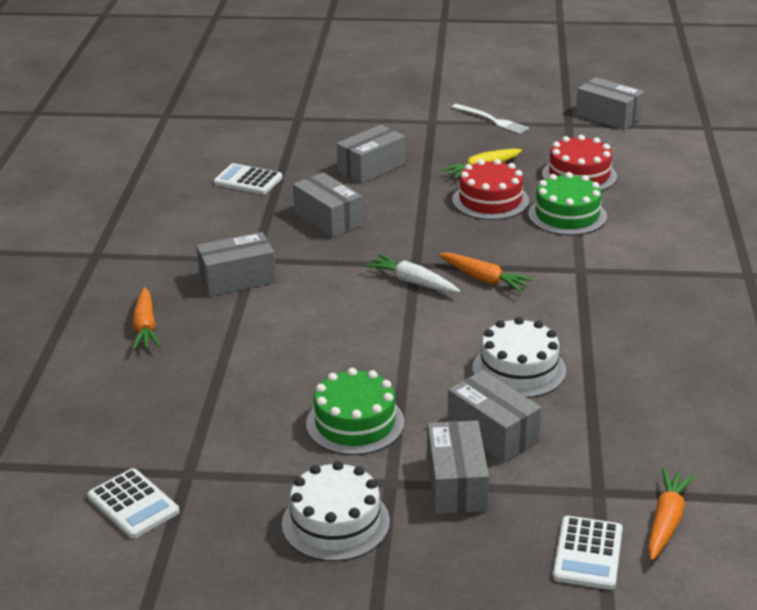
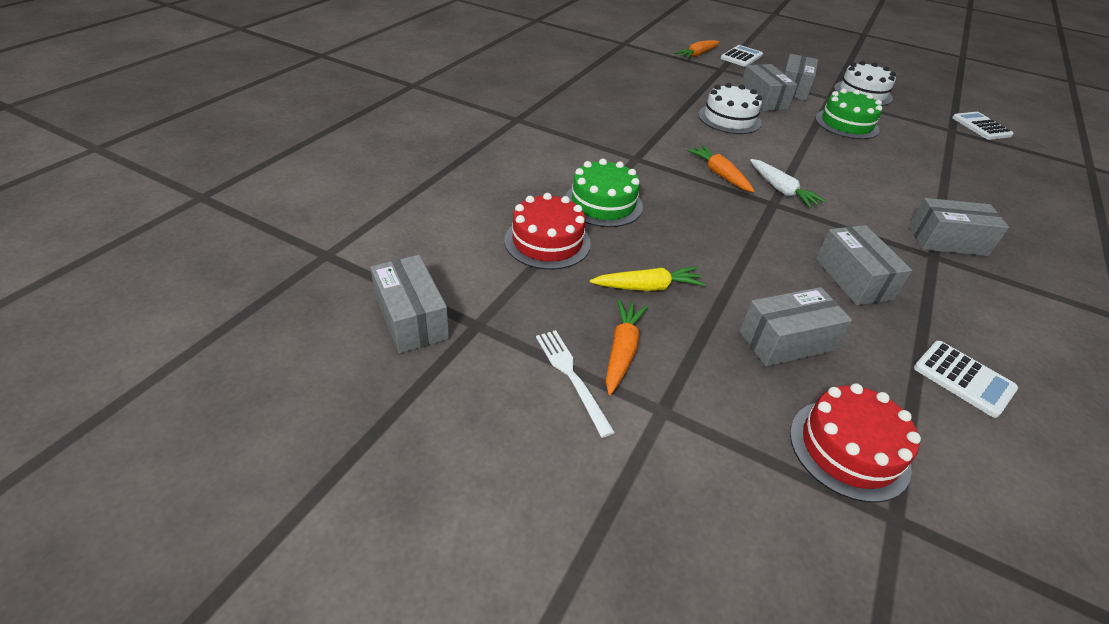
camera: 160 degrees left, 10 degrees up
(145, 327) = (1022, 223): orange carrot -> orange carrot (622, 351)
(490, 200) = (666, 243): red cake -> red cake (849, 449)

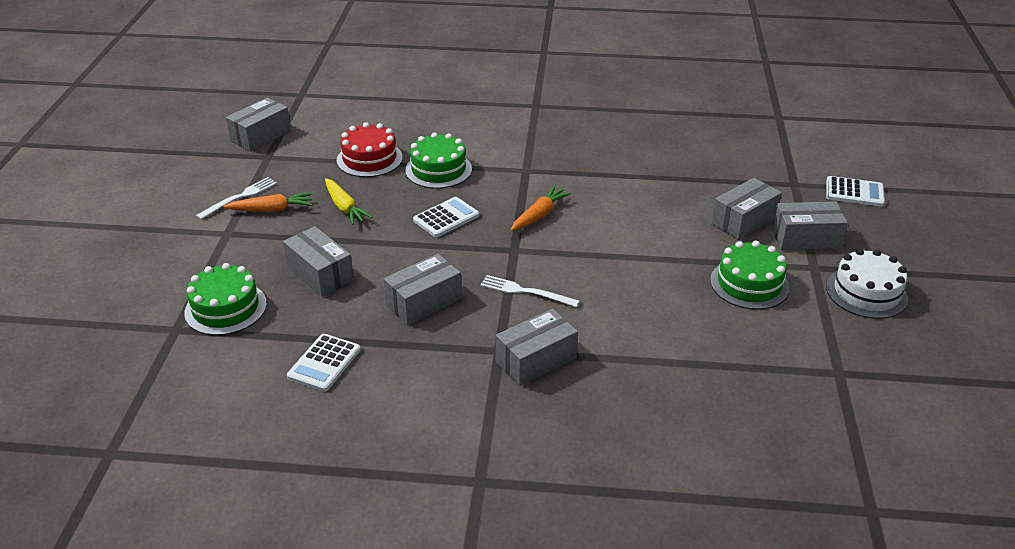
camera: 70 degrees right, 5 degrees down
(697, 55) = (814, 163): orange carrot -> none
(729, 119) = (665, 206): white cake -> none
(781, 190) = (543, 252): white carrot -> none
(843, 217) = (525, 291): none -> white fork
(849, 449) = (225, 308): red cake -> green cake
(947, 241) = (536, 360): grey box -> grey box turned 75 degrees clockwise
(981, 127) = (888, 402): white calculator -> white calculator (446, 218)

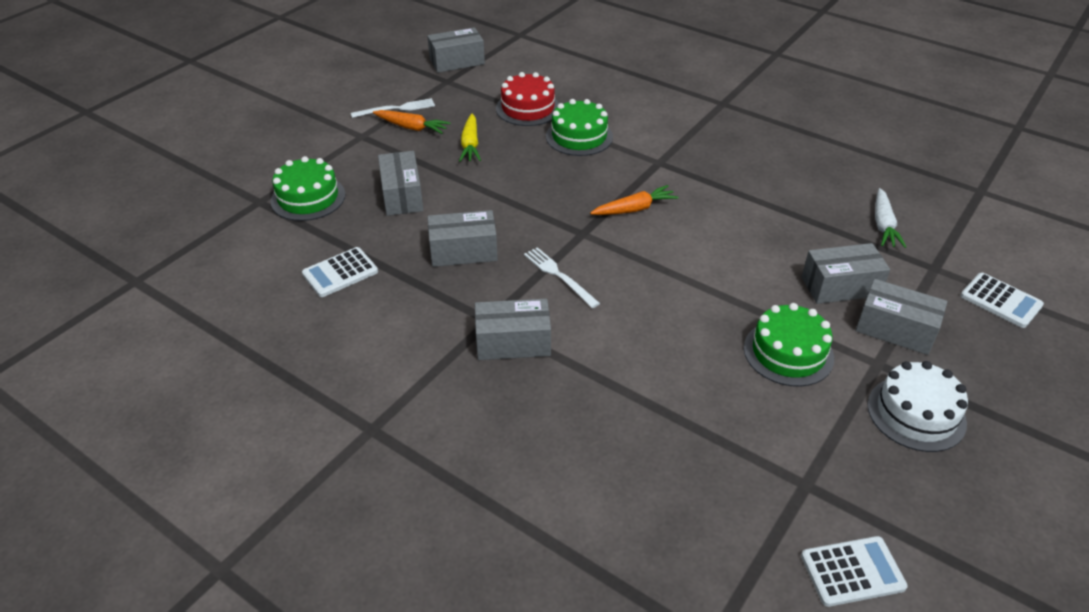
camera: 30 degrees right, 5 degrees up
(446, 218) = (547, 183): white calculator -> white calculator (852, 571)
(735, 164) = (883, 225): none -> white carrot

